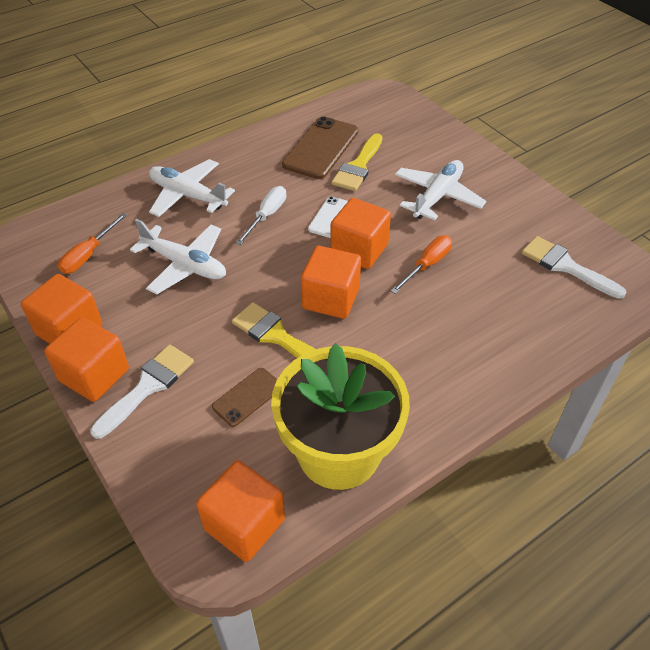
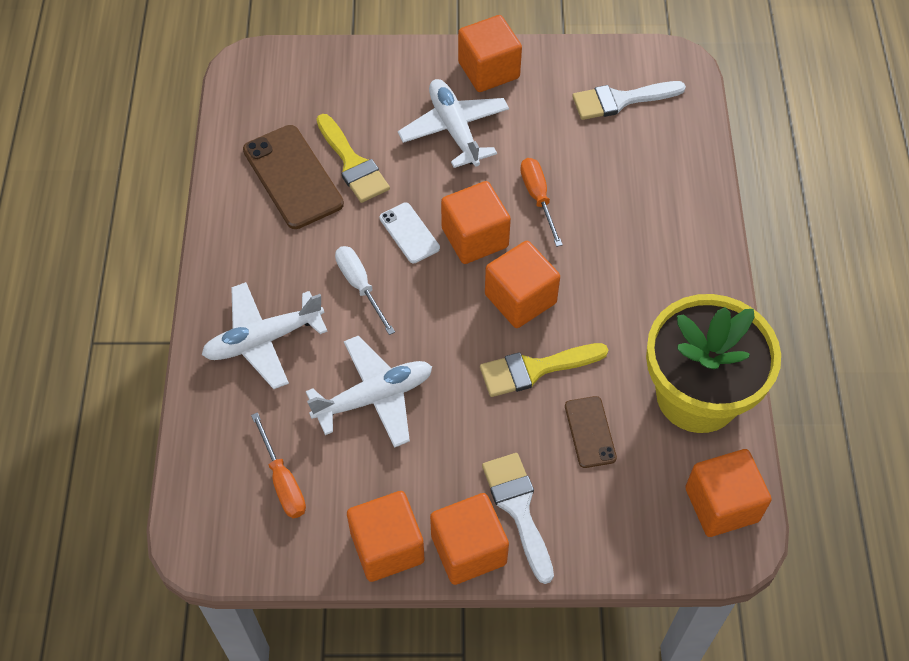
camera: 55 degrees left, 10 degrees up
(506, 188) = (488, 70): none -> orange cube

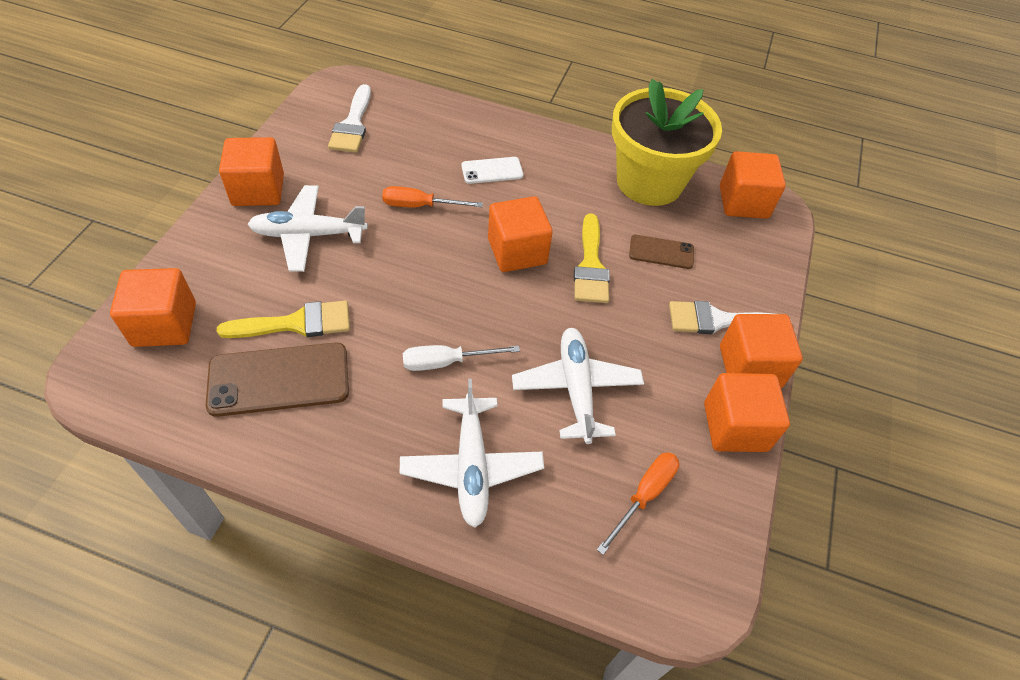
camera: 75 degrees left, 5 degrees down
(283, 481) = (644, 496): orange screwdriver -> orange screwdriver turned 45 degrees counterclockwise
(409, 233) = (406, 305): white phone -> white phone (492, 170)
(475, 237) = (438, 260): orange cube -> orange cube (164, 324)

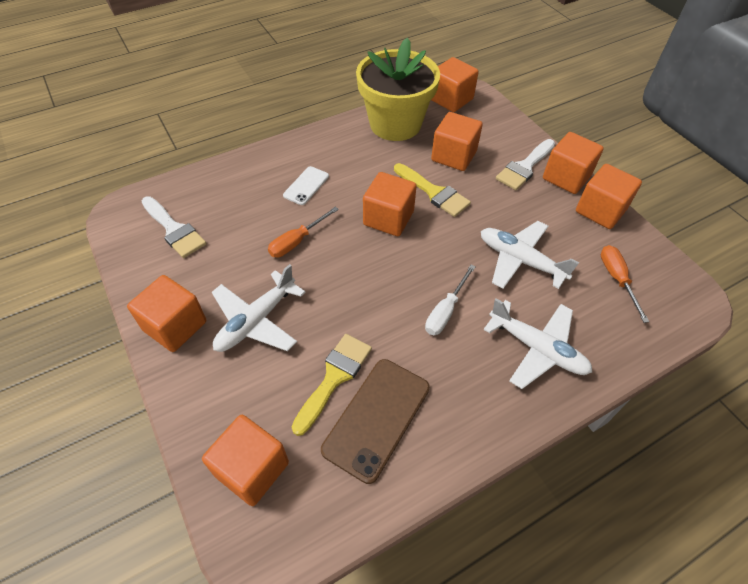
camera: 45 degrees left, 0 degrees up
(661, 252) = (454, 156): brown phone -> orange cube

